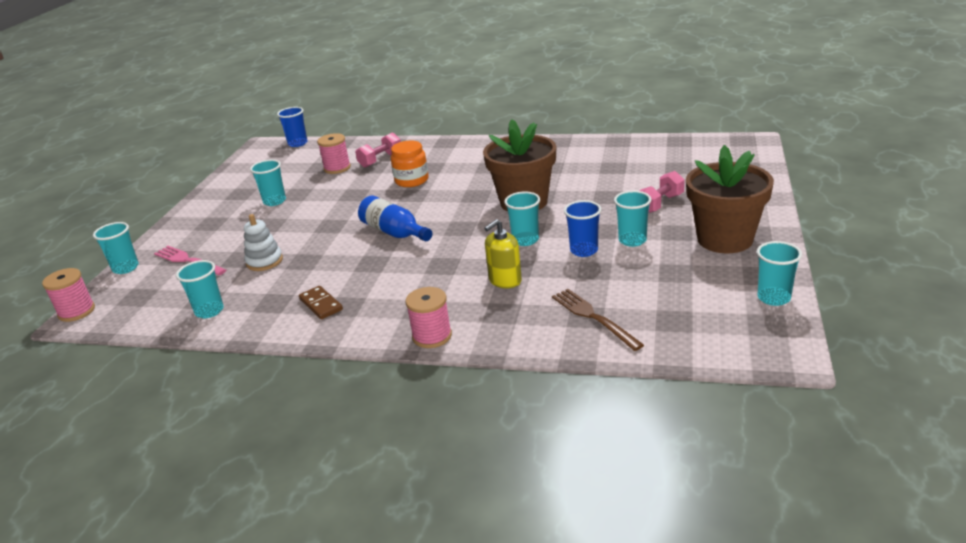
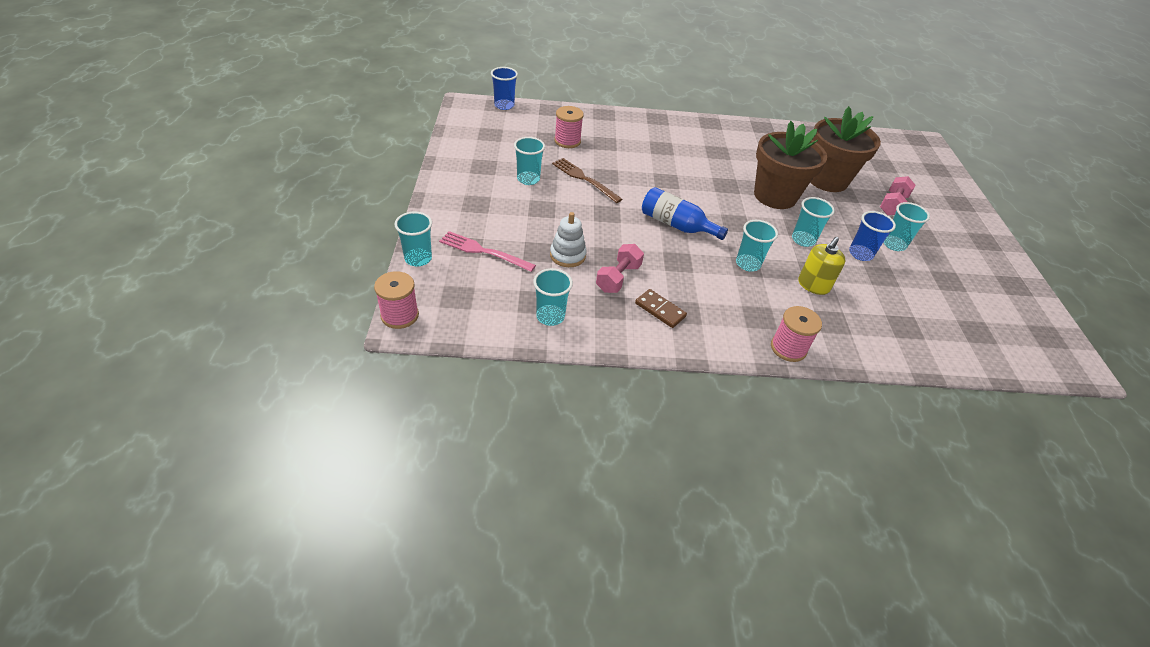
camera: 20 degrees left, 15 degrees up
(380, 160) = (605, 134): pink dumbbell -> pink dumbbell (618, 278)
(411, 180) = (653, 162): orange jar -> none
(592, 317) = (911, 327): brown fork -> brown fork (584, 179)
(724, 239) = (966, 246): brown flower pot -> brown flower pot (827, 180)
(774, 298) = (1038, 309): turquoise cup -> turquoise cup (748, 264)

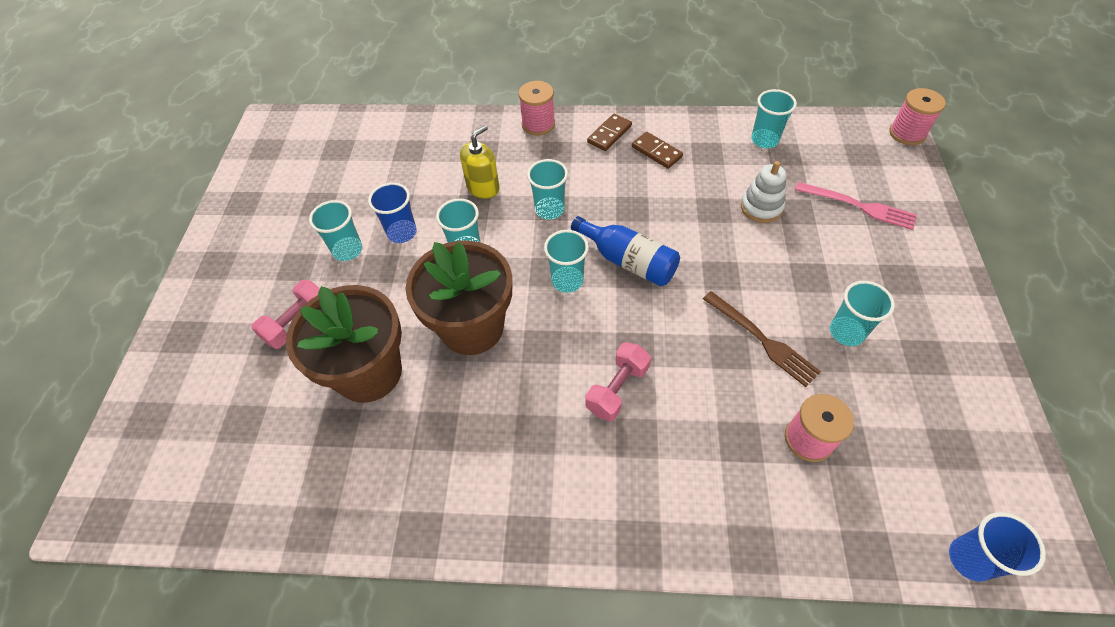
camera: 170 degrees left, 10 degrees up
(418, 258) = (926, 192): turquoise cup -> turquoise cup (567, 280)
(618, 278) = (701, 183): pink dumbbell -> pink dumbbell (617, 389)
(710, 332) = (609, 134): none -> brown domino

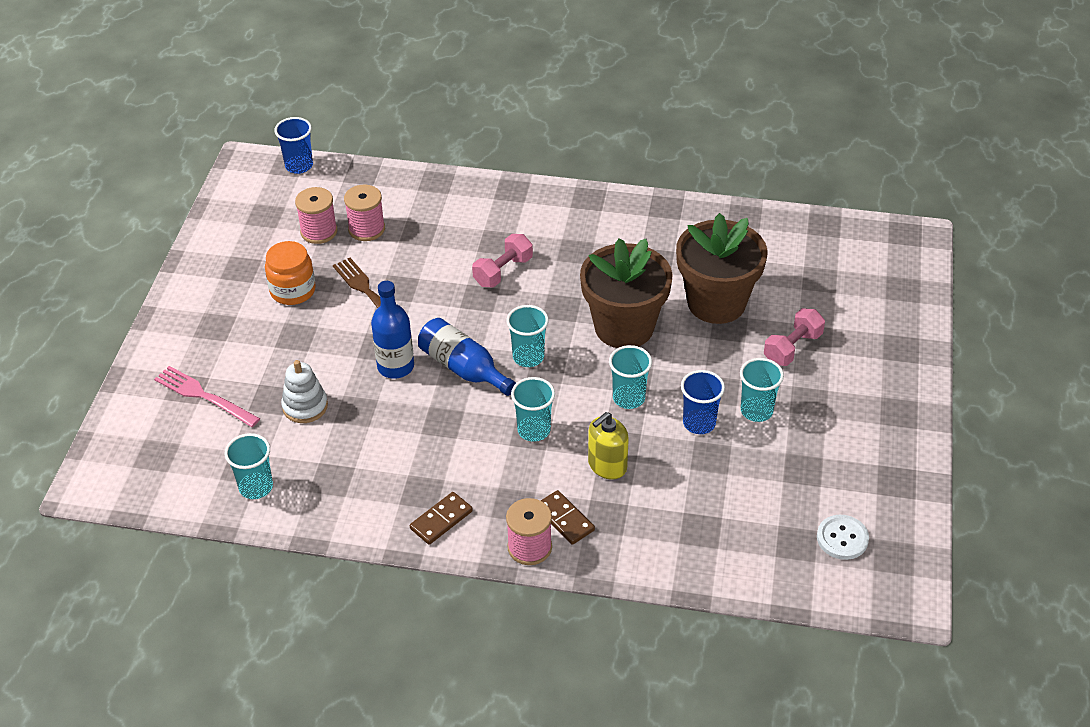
camera: 175 degrees left, 10 degrees down
(301, 156) = (842, 538): none -> white button
(656, 152) = (391, 487): brown domino -> brown domino (564, 519)
(695, 255) = (395, 366): none -> blue bottle
(846, 332) = (293, 290): turquoise cup -> orange jar
(907, 133) = (85, 475): pink spool -> pink spool (319, 231)

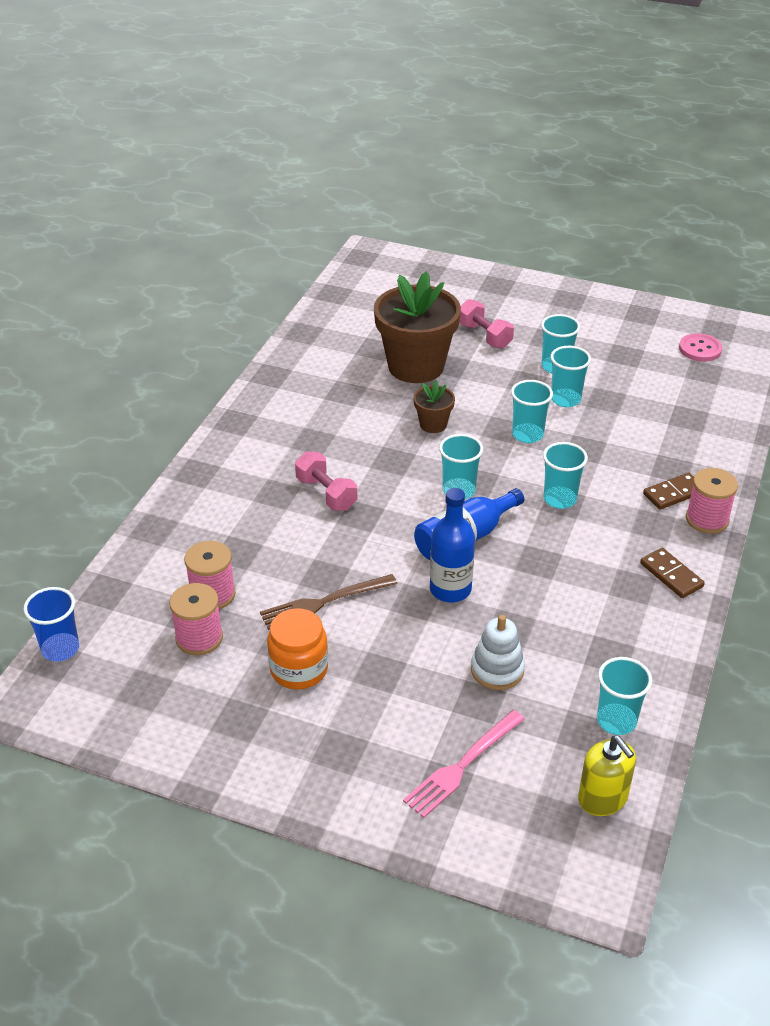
camera: 80 degrees left, 5 degrees down
(607, 465) = (610, 459): yellow soap dispenser -> yellow soap dispenser (603, 798)
(624, 327) = (433, 424): brown flower pot -> brown flower pot, size x0.46
(699, 423) = (565, 399): blue cup -> turquoise cup
(842, 538) = (700, 349): white button -> pink button

